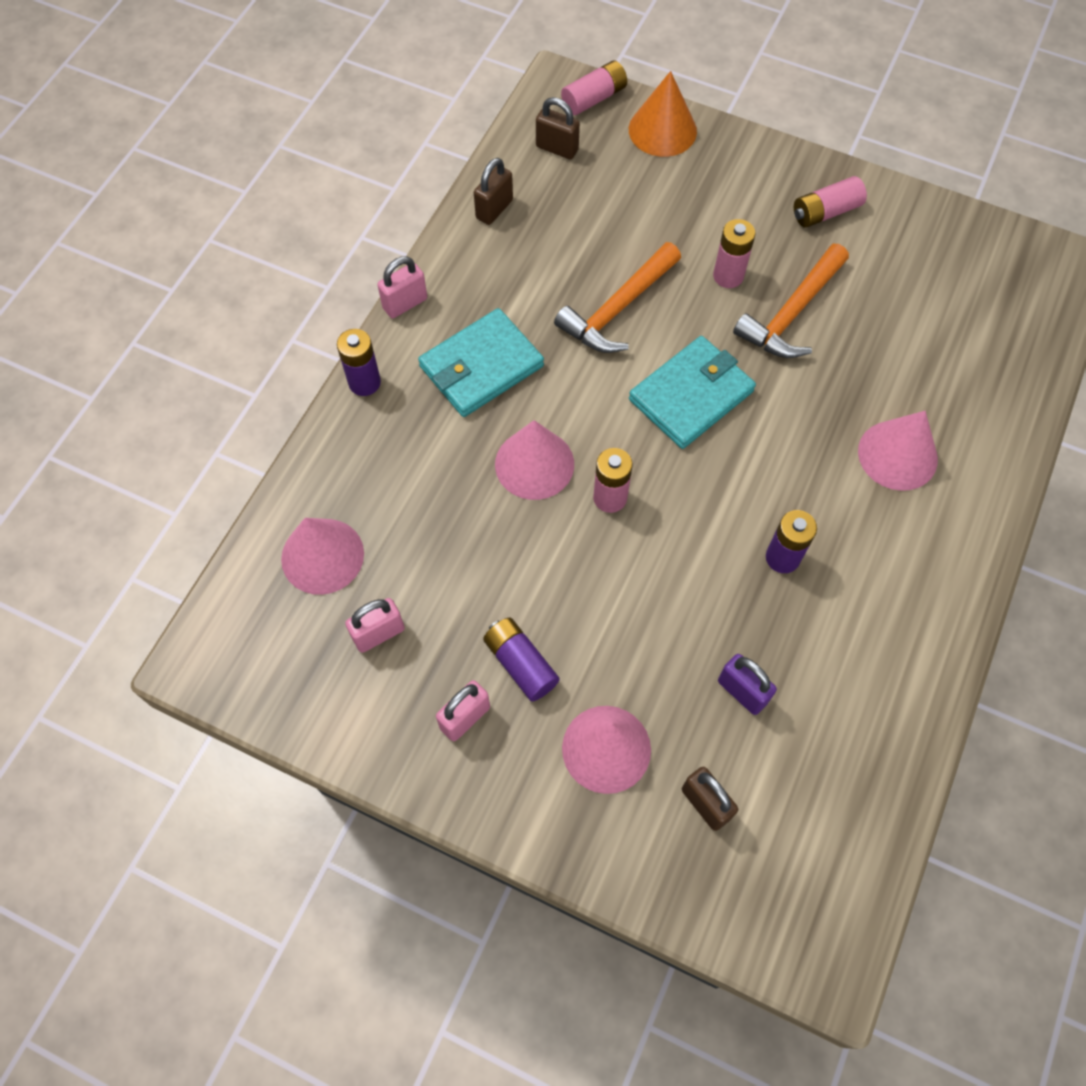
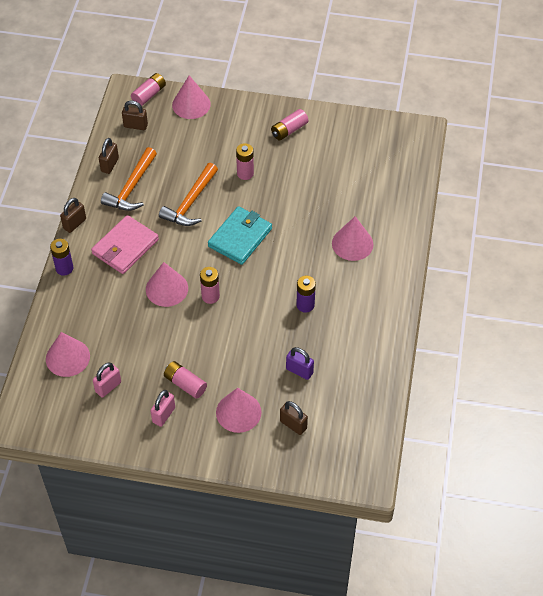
camera: 15 degrees left, 10 degrees down
(405, 303) = (74, 224): pink padlock -> brown padlock
(481, 366) = (125, 247): turquoise wallet -> pink wallet
(520, 663) = (185, 384): purple battery -> pink battery
(662, 130) = (191, 104): orange cone -> pink cone
(791, 314) = (283, 186): orange hammer -> orange hammer (131, 188)

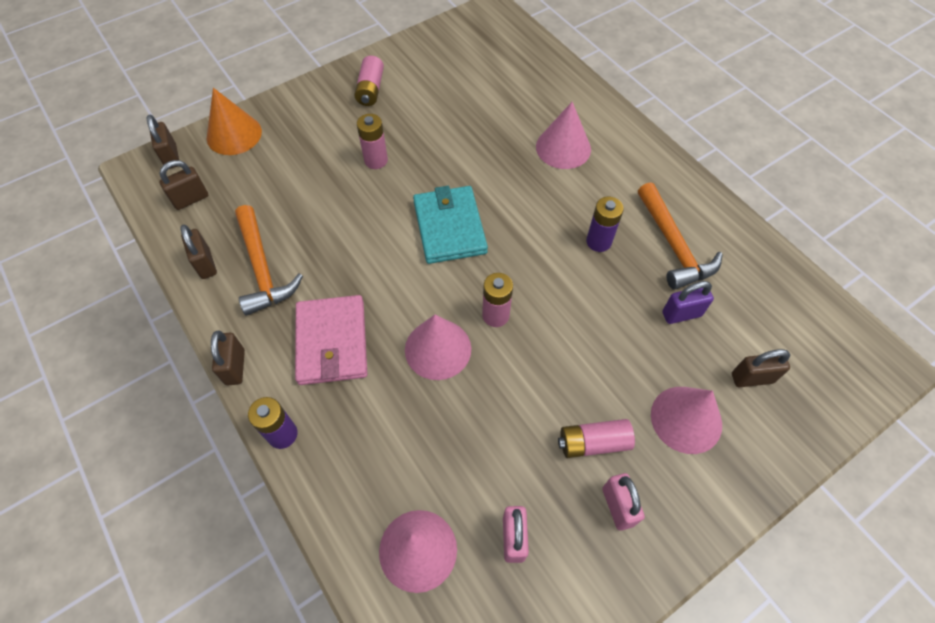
camera: 45 degrees left, 5 degrees up
(149, 94) = (171, 157): pink battery -> brown padlock
(190, 203) = (352, 233): orange hammer -> orange hammer (673, 246)
(191, 104) = (234, 134): pink cone -> orange cone

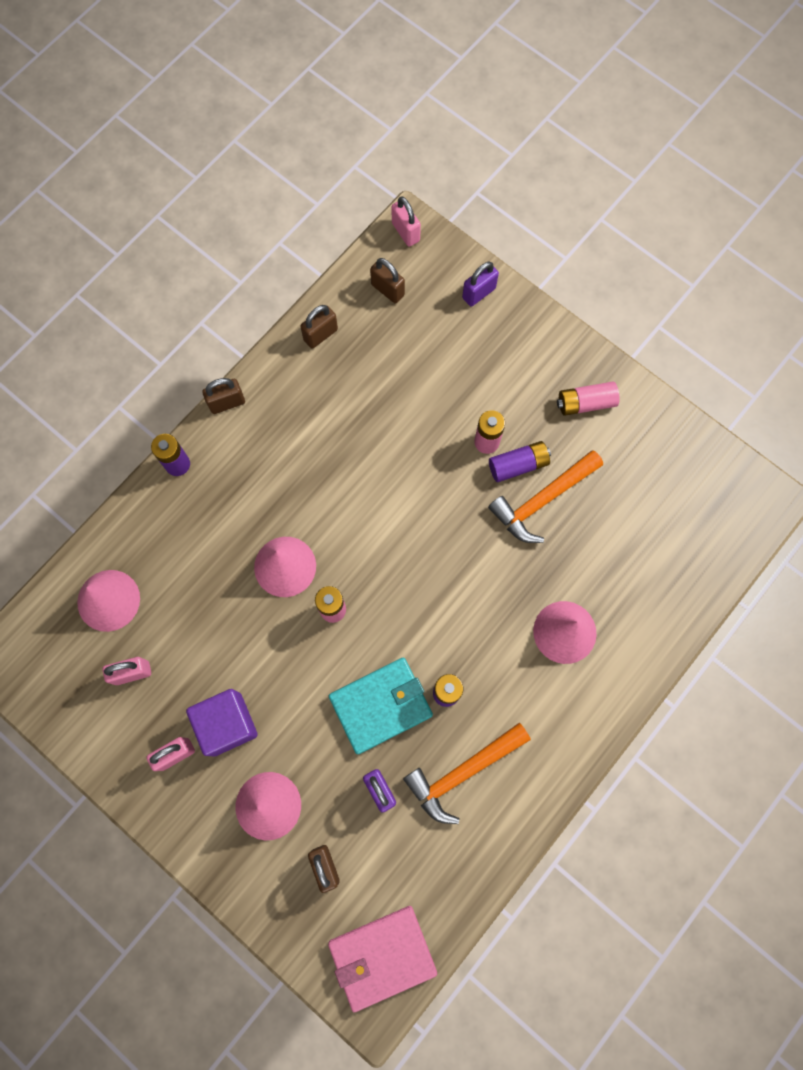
camera: 75 degrees right, 15 degrees up
(141, 173) = (405, 232): none -> pink padlock
(171, 157) = (432, 249): brown padlock -> none
(234, 134) = (478, 293): orange cone -> purple padlock
(262, 269) = (328, 385): orange hammer -> orange hammer (542, 500)
(332, 342) = (269, 473): pink wallet -> pink wallet (382, 956)
(406, 144) = (518, 465): none -> purple battery
(449, 227) = (422, 539): turquoise wallet -> turquoise wallet (381, 705)
(593, 443) = (227, 724): pink battery -> purple cube

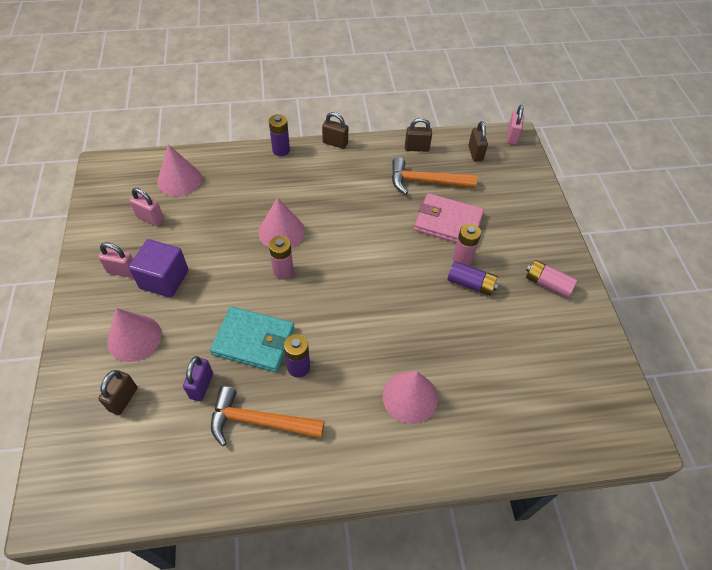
camera: 40 degrees right, 20 degrees down
(382, 956) = (90, 485): pink wallet -> pink wallet (448, 222)
(478, 293) = (529, 188): purple padlock -> none
(542, 500) = (468, 313): orange hammer -> orange hammer (425, 182)

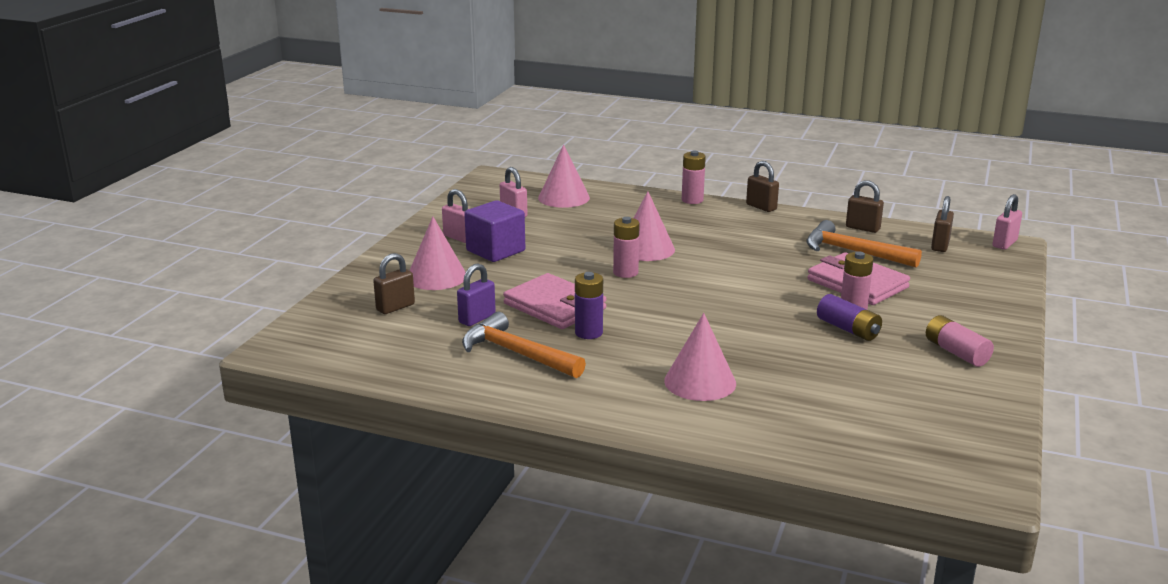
camera: 30 degrees right, 30 degrees down
(254, 341) = (555, 306): turquoise wallet -> pink wallet
(281, 150) = (692, 200): purple battery -> pink battery

